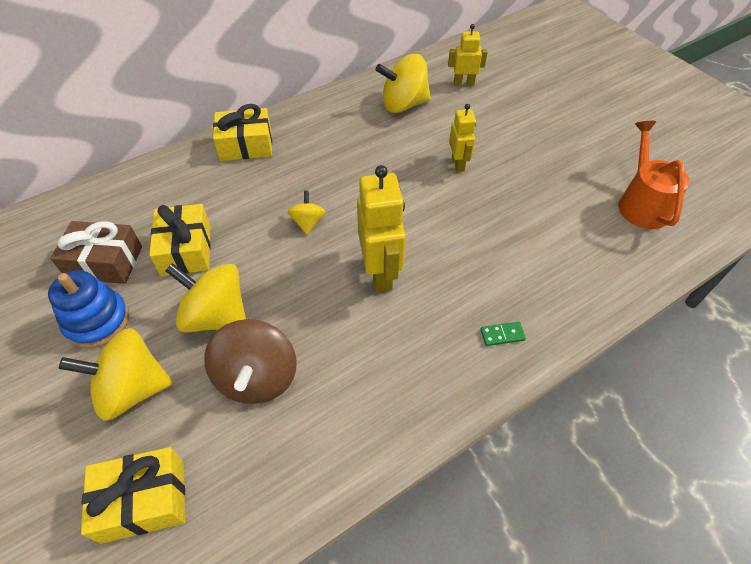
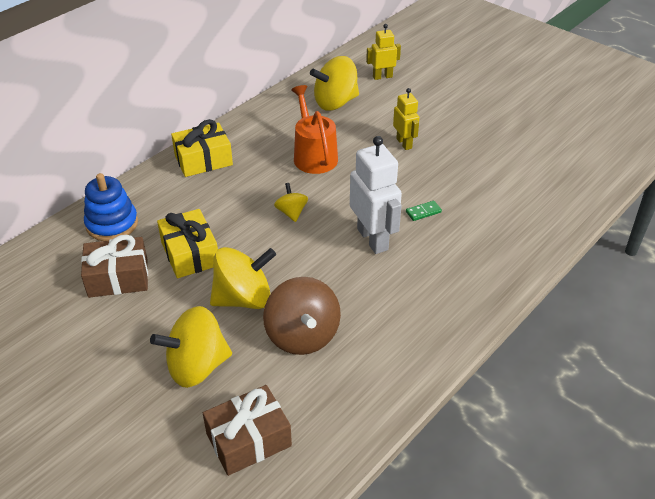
camera: 15 degrees left, 10 degrees down
(97, 321) = (137, 324): blue stacking toy -> blue stacking toy (112, 224)
(143, 500) = (248, 440): yellow gift -> brown gift
(216, 316) = (244, 298): yellow spinning top -> yellow spinning top turned 150 degrees clockwise
(380, 273) = (373, 239): yellow robot -> white robot
(502, 335) = (491, 265): green domino -> green domino (423, 212)
(641, 204) = (568, 149): orange watering can -> orange watering can (313, 155)

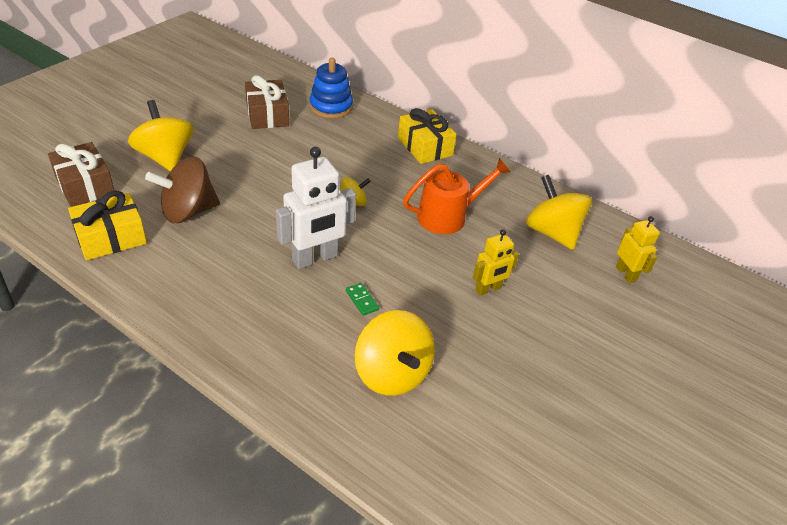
camera: 80 degrees right, 0 degrees up
(190, 254) = (294, 147): yellow gift -> yellow gift (111, 238)
(244, 298) = (237, 177): yellow spinning top -> yellow spinning top (392, 373)

